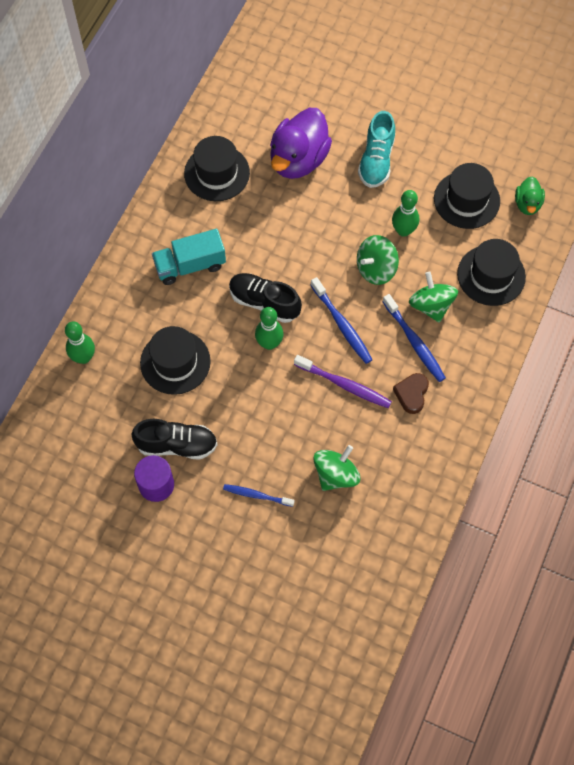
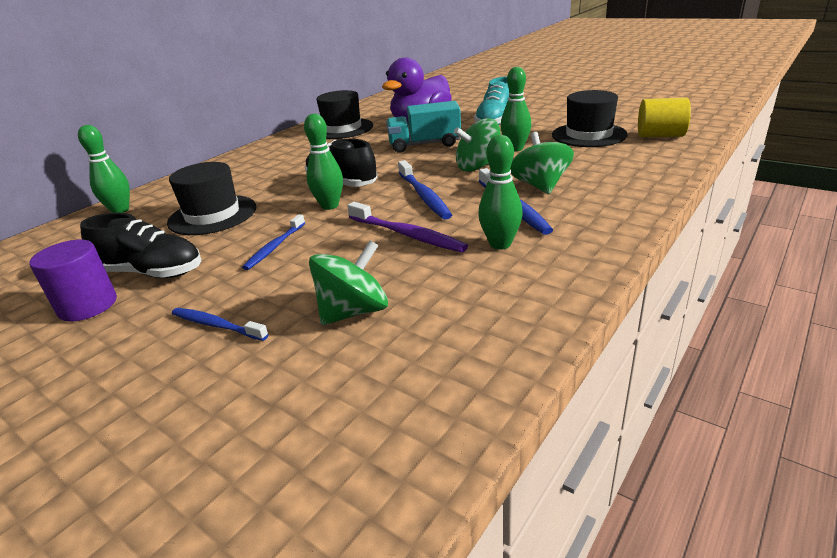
camera: 15 degrees right, 35 degrees down
(190, 265) = (281, 165): turquoise truck -> turquoise truck (425, 145)
(252, 406) = (275, 247): none -> blue toothbrush
(411, 394) = (500, 244): brown heart -> green bowling pin
(491, 275) = (619, 169): black hat -> none
(527, 204) = (660, 135): green duck -> yellow cylinder

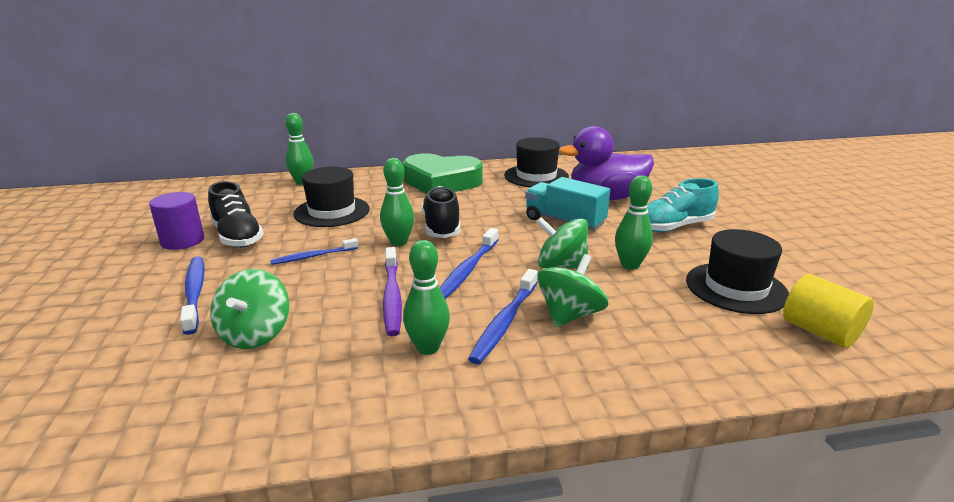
camera: 40 degrees right, 5 degrees down
(217, 325) = (195, 293): blue toothbrush -> blue toothbrush, size x1.50
(271, 159) = (441, 182): none -> green heart
(354, 311) = (255, 334): green spinning top -> green spinning top turned 90 degrees clockwise

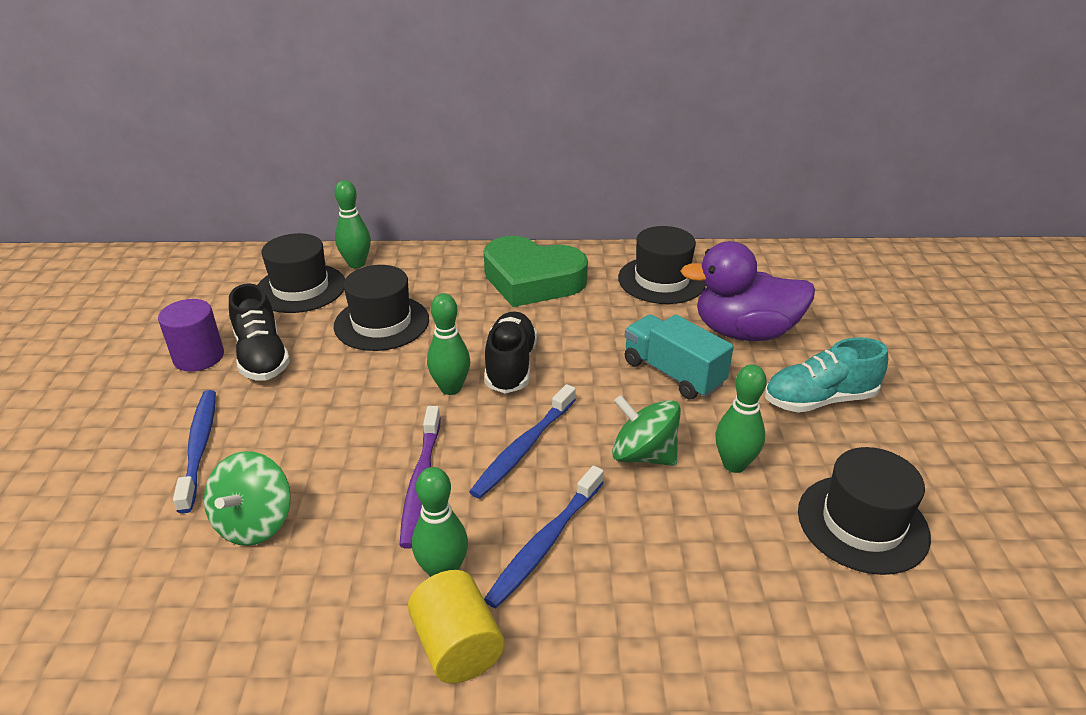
camera: 10 degrees right, 10 degrees up
(260, 198) = (300, 288): none -> black hat
(313, 256) = (344, 401): blue toothbrush -> none
(569, 315) = (628, 542): green spinning top -> none
(820, 332) = (945, 616): yellow cylinder -> yellow cylinder (457, 646)

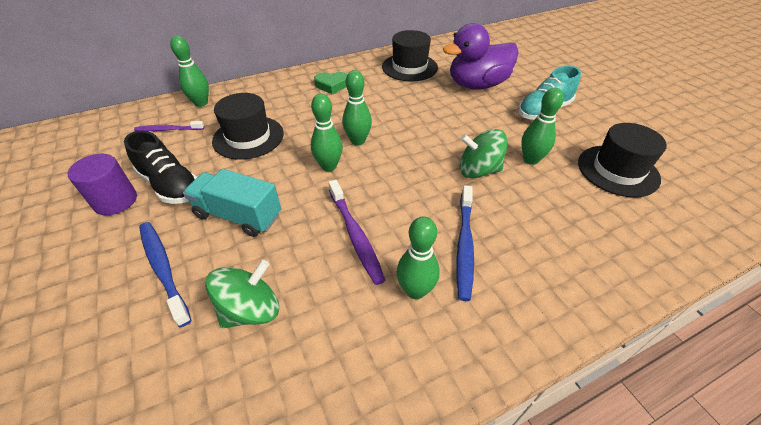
camera: 25 degrees left, 10 degrees up
(255, 522) = (251, 310): green spinning top -> green spinning top turned 120 degrees counterclockwise
(300, 288) = (168, 129): black hat -> purple toothbrush
(457, 646) = (463, 337): yellow cylinder -> none
(510, 366) = (358, 141): black shoe -> green bowling pin
(524, 448) = (405, 189): blue toothbrush -> none
(532, 280) = (332, 85): green heart -> green heart, size x0.47
(673, 373) = (457, 118): turquoise truck -> turquoise truck (238, 215)

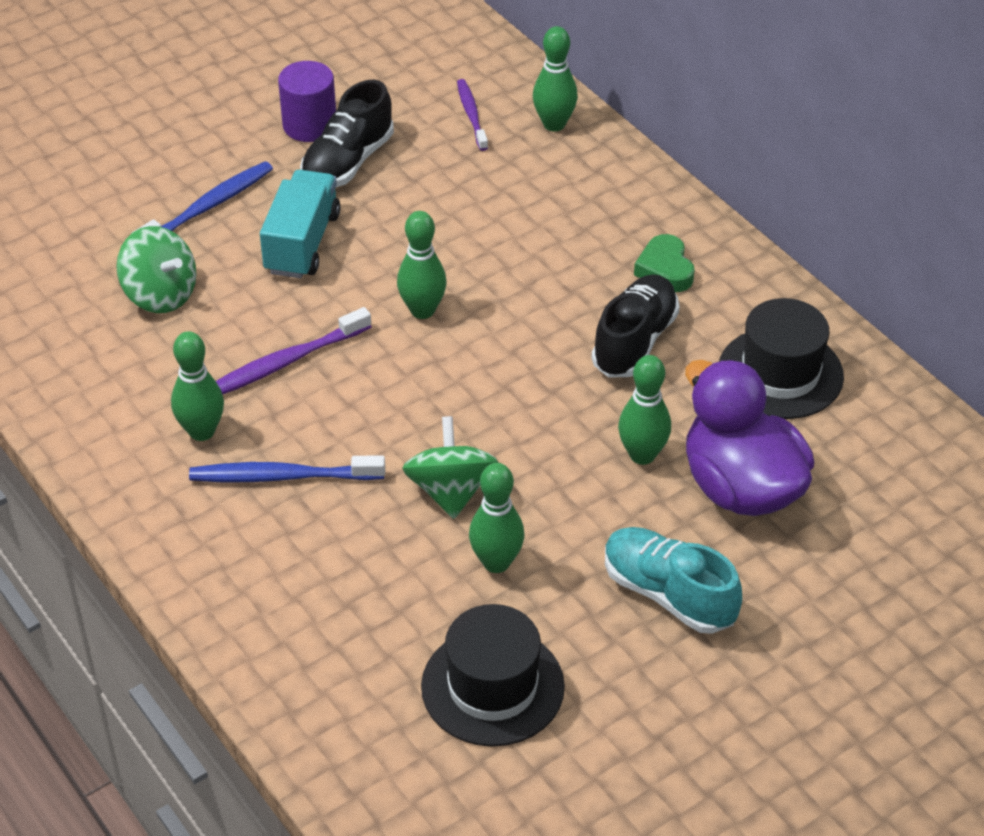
camera: 80 degrees right, 0 degrees up
(248, 137) = (474, 205): black hat -> none
(358, 141) = (496, 333): green bowling pin -> green bowling pin (642, 455)
(379, 99) = (634, 342): none -> black shoe

